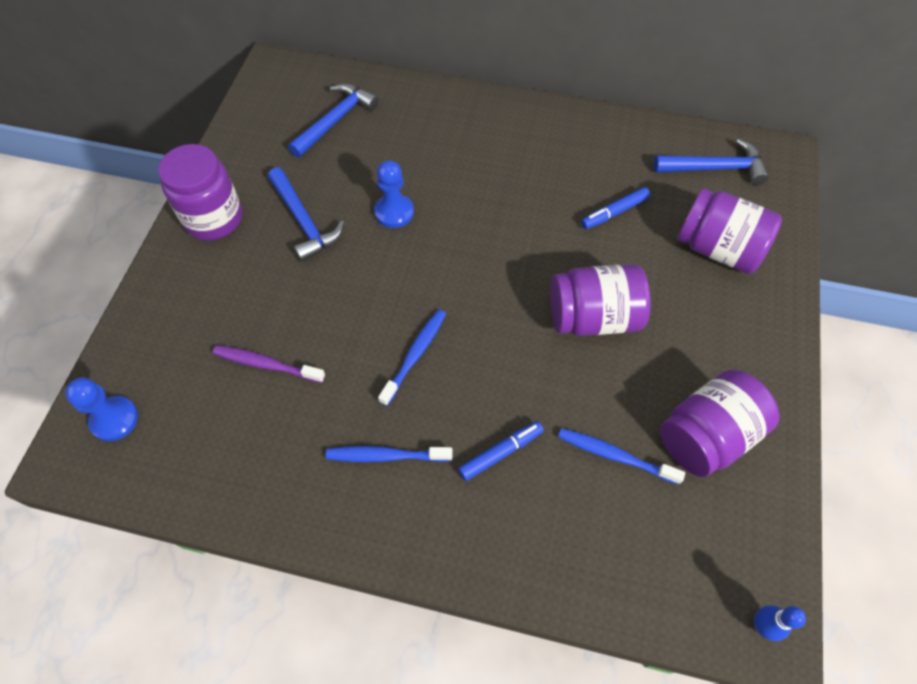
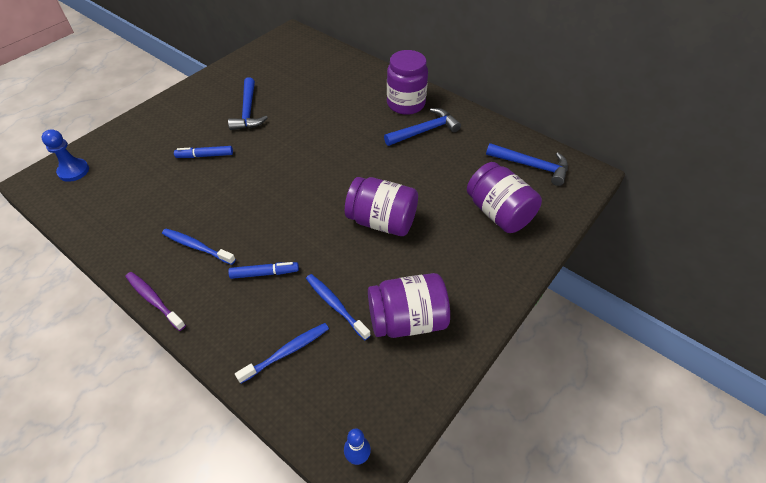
camera: 25 degrees right, 10 degrees down
(214, 218) = (201, 94): purple jar -> purple jar (406, 104)
(266, 364) = (170, 174): purple toothbrush -> purple toothbrush (154, 300)
(336, 120) = (306, 67): blue hammer -> blue hammer (425, 130)
(394, 212) = (302, 123): blue pawn -> none
(415, 355) = (256, 201): blue toothbrush -> blue toothbrush (287, 352)
(614, 212) = (441, 168): blue marker -> blue marker (205, 156)

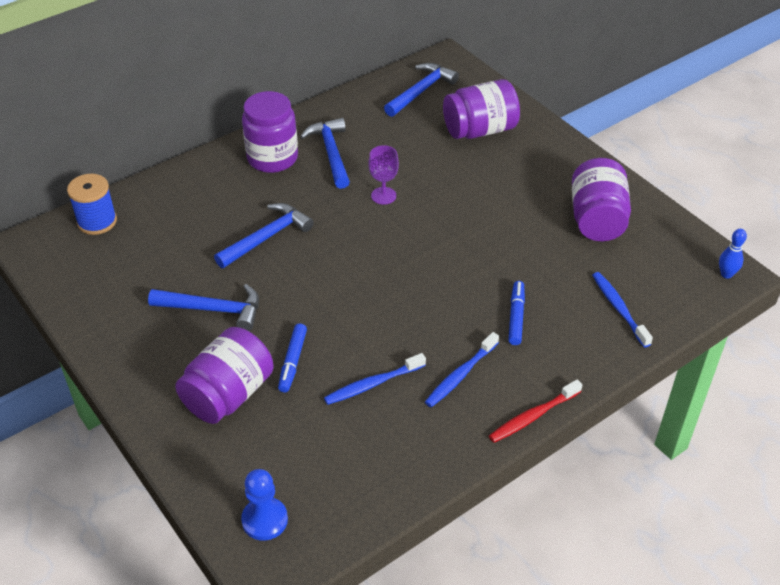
camera: 75 degrees left, 5 degrees down
(154, 300) = (533, 416): purple toothbrush -> red toothbrush
(316, 49) = (97, 221): none -> blue spool
(322, 119) = (267, 237): none -> blue hammer
(335, 305) = (570, 266): blue toothbrush -> blue toothbrush (373, 384)
(382, 221) = (466, 214): purple jar -> purple jar (228, 394)
(386, 168) = (383, 196): none -> purple goblet

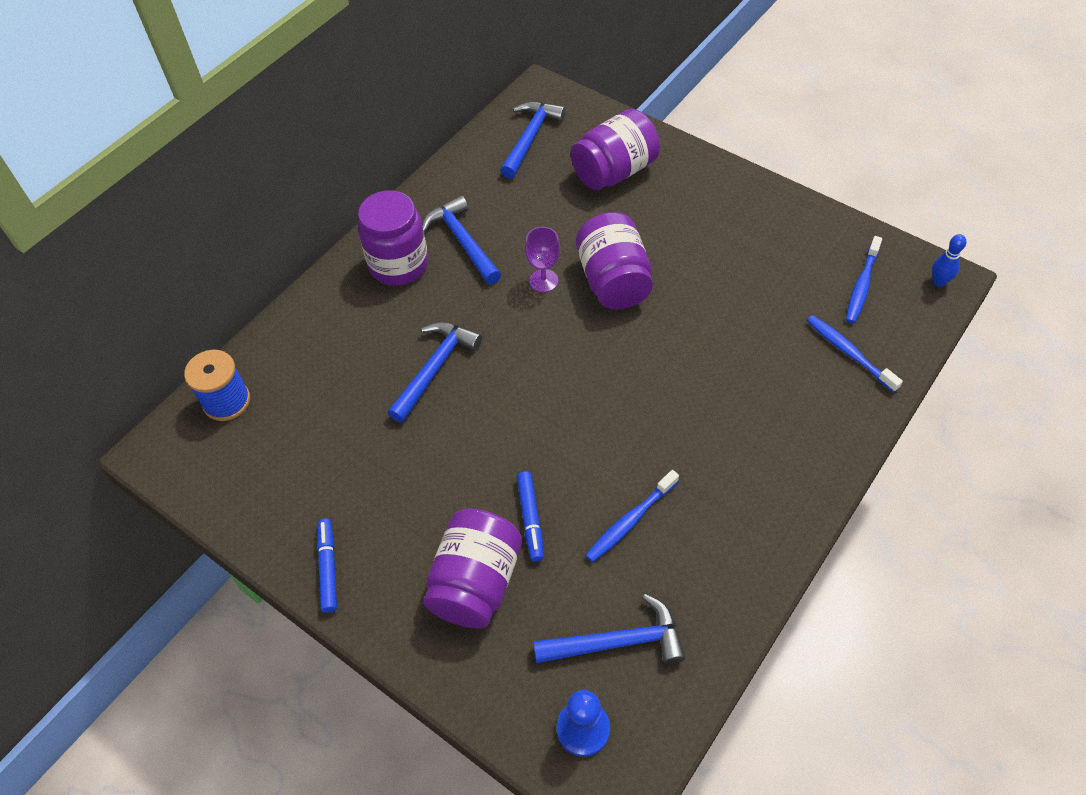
camera: 15 degrees left, 10 degrees up
(214, 309) = (413, 478): blue hammer -> blue hammer (618, 642)
(460, 375) = (719, 481): blue toothbrush -> blue toothbrush (862, 285)
(516, 317) = (748, 393): blue marker -> blue marker (328, 568)
(533, 416) = (815, 509): red toothbrush -> none
(596, 219) = (782, 250): purple jar -> purple jar (613, 281)

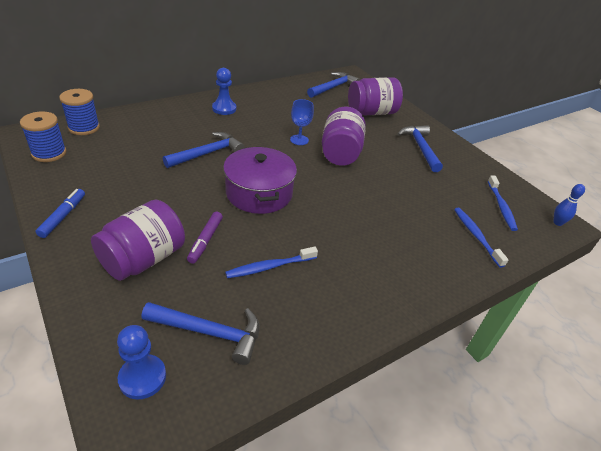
camera: 15 degrees right, 15 degrees down
(219, 473) = (49, 153): none -> blue spool
(398, 265) = (224, 109): purple jar -> blue pawn
(462, 241) = (266, 111): blue hammer -> blue hammer (420, 148)
(530, 518) = (205, 240): blue marker -> purple marker
(543, 281) = (299, 140): purple goblet -> blue goblet
(548, 408) = (259, 193): none -> purple pot
(862, 285) = (501, 207): blue toothbrush -> blue toothbrush turned 45 degrees counterclockwise

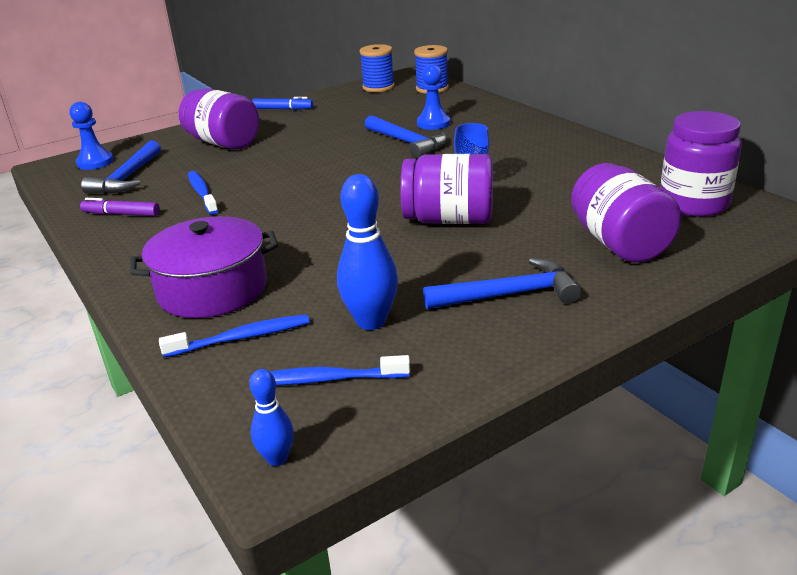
camera: 95 degrees right, 10 degrees down
(205, 240) = (246, 161): purple marker -> purple marker (122, 214)
(224, 109) = (528, 137): blue pawn -> blue pawn (433, 123)
(259, 193) = (331, 176): purple pot -> purple pot (212, 289)
(333, 87) = (693, 204): blue hammer -> purple jar
(450, 190) = (371, 321): none -> blue bowling pin

